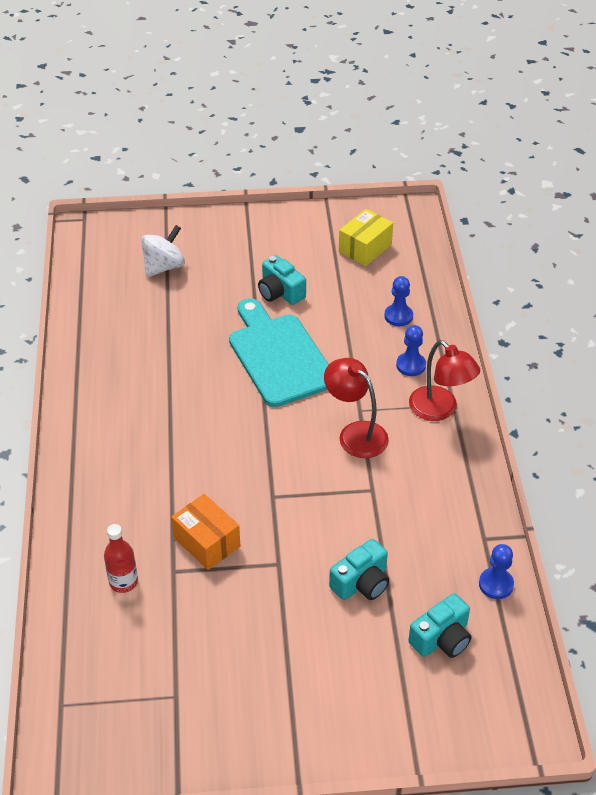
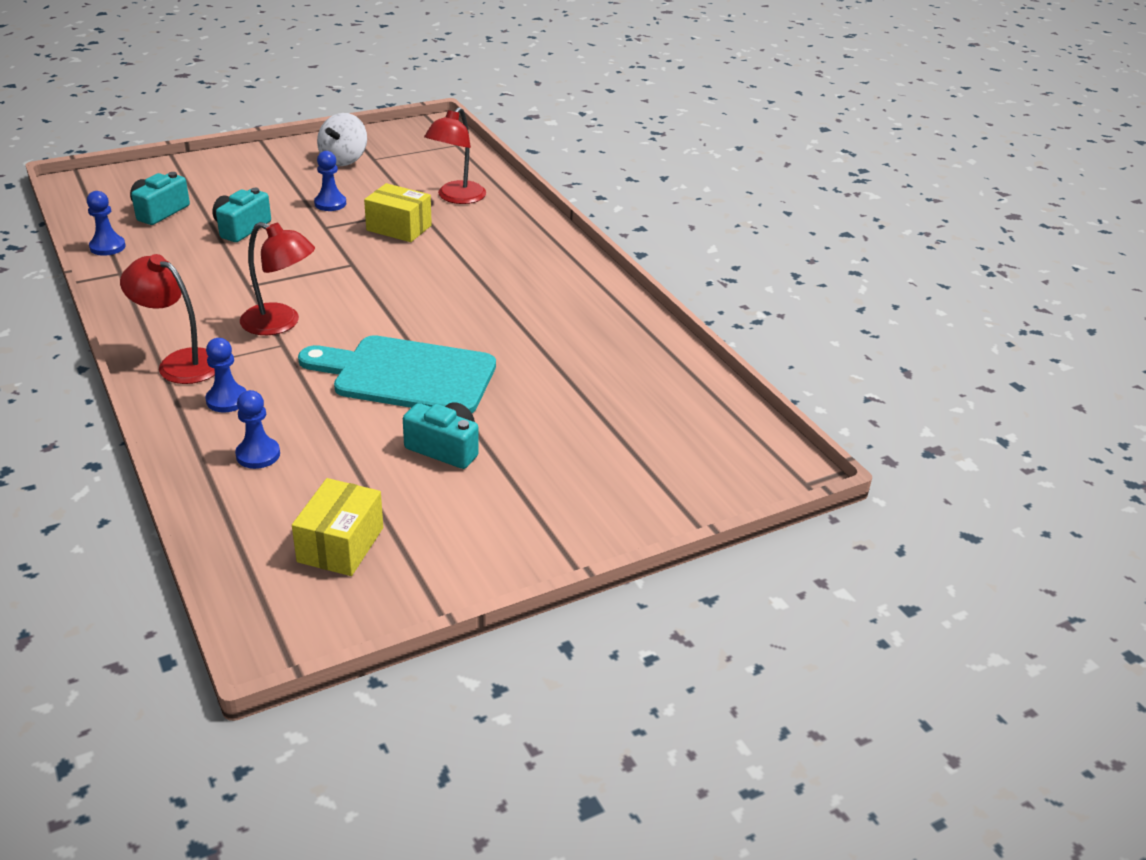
camera: 155 degrees right, 10 degrees down
(123, 582) = (456, 198): red bottle -> red lamp
(164, 267) = (631, 444): white spinning top -> white spinning top (344, 160)
(207, 542) = (399, 228): orange box -> yellow box
(259, 606) = (330, 203): none -> blue pawn
(278, 356) = (407, 375): turquoise cutting board -> turquoise cutting board turned 150 degrees clockwise

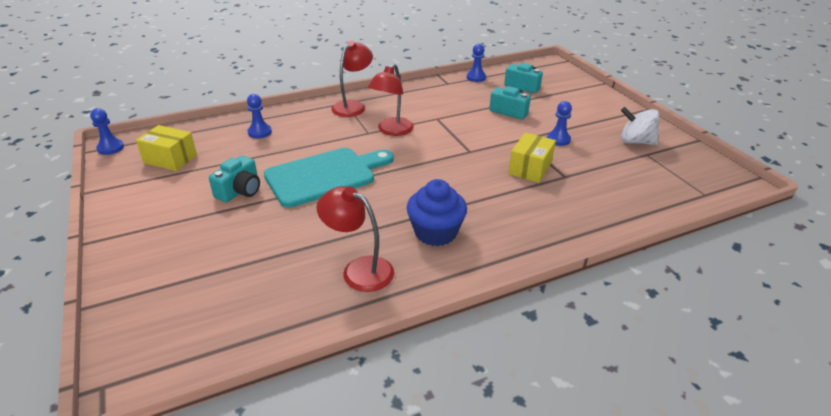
camera: 95 degrees right, 0 degrees up
(227, 400) = (313, 121): blue pawn -> blue pawn (110, 148)
(407, 375) = (325, 176): turquoise cutting board -> turquoise cutting board turned 45 degrees clockwise
(456, 198) = (594, 195): red lamp -> red lamp (359, 270)
(531, 293) = (435, 232): none -> blue cupcake

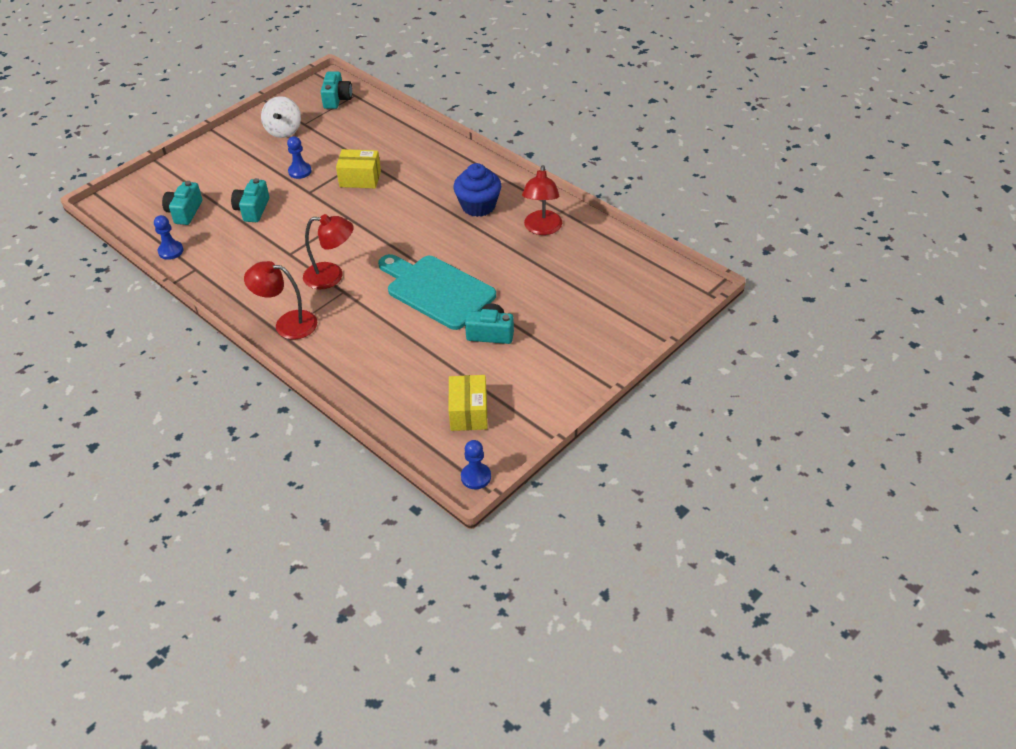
camera: 110 degrees left, 10 degrees up
(259, 132) = (382, 372): blue pawn -> none
(697, 181) = (337, 99): none -> turquoise camera

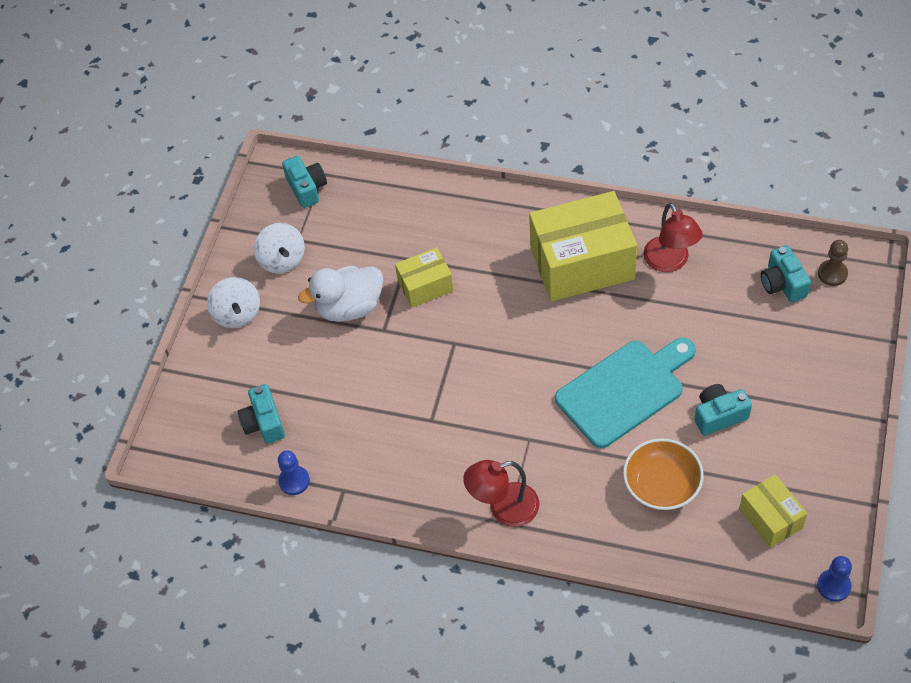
camera: 25 degrees left, 10 degrees up
(227, 148) = (237, 314): none -> white spinning top
(252, 209) = (339, 383): turquoise camera -> turquoise camera (782, 283)
(300, 171) = (349, 307): blue pawn -> white duck
(332, 276) = (501, 426): red lamp -> none
(409, 357) = (661, 485): none -> orange bowl
(437, 290) = (624, 390): turquoise cutting board -> turquoise cutting board turned 135 degrees clockwise
(478, 206) = (582, 263): blue cupcake -> yellow box
(658, 282) = (832, 274): none -> brown pawn

